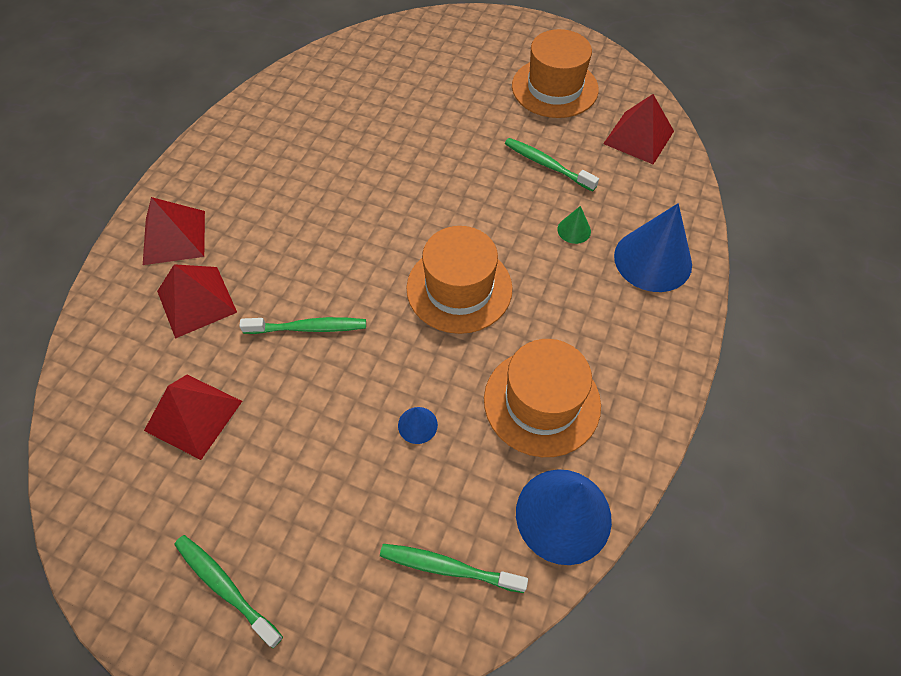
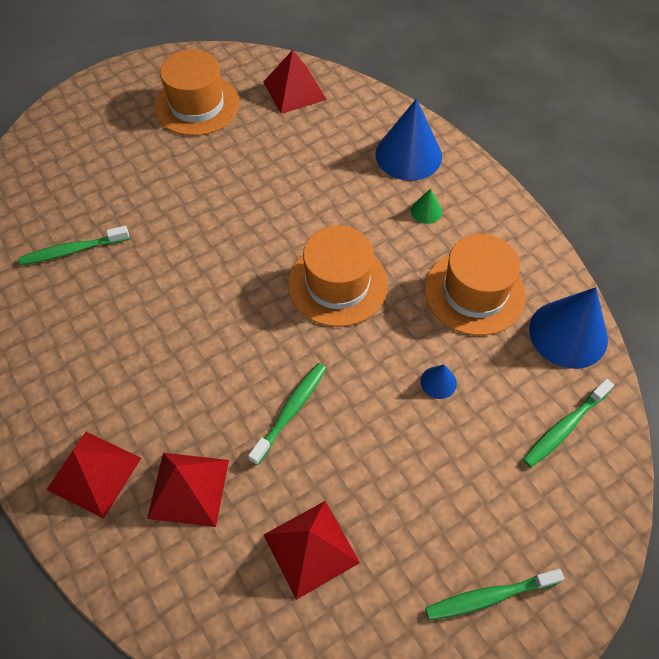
camera: 55 degrees left, 0 degrees up
(547, 165) = (270, 158): green toothbrush -> green toothbrush (73, 250)
(574, 230) = (345, 181): green cone -> green cone (426, 211)

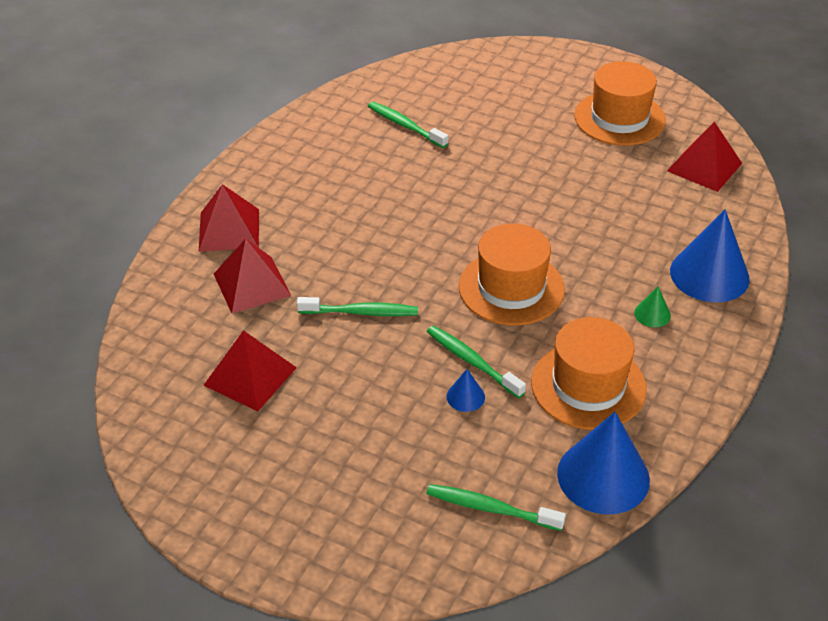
camera: 60 degrees right, 15 degrees down
(489, 596) = (282, 509): green toothbrush -> green toothbrush (472, 362)

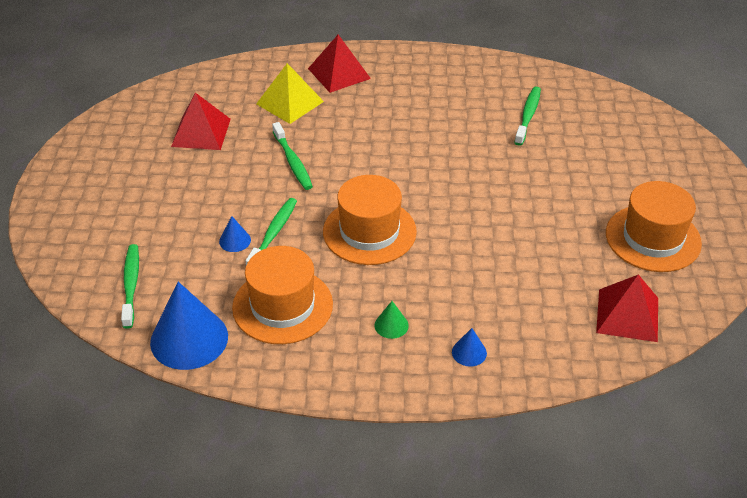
camera: 65 degrees right, 0 degrees up
(252, 284) = (289, 102): red pyramid -> yellow pyramid
(709, 274) = (469, 352): blue cone -> blue cone, size x0.45

